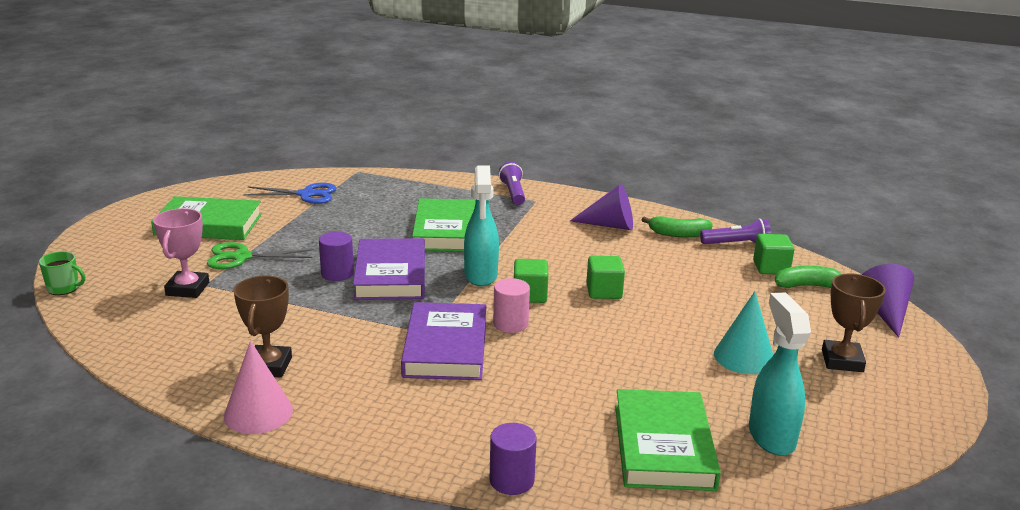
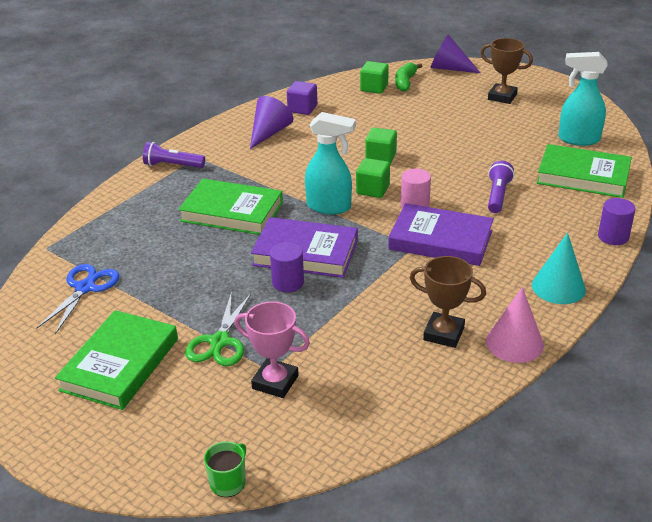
camera: 70 degrees left, 10 degrees up
(678, 234) = (302, 108): green banana -> purple cube
(737, 244) = (331, 91): purple flashlight -> purple flashlight (498, 195)
(744, 357) = (489, 126): turquoise cone -> turquoise cone (558, 287)

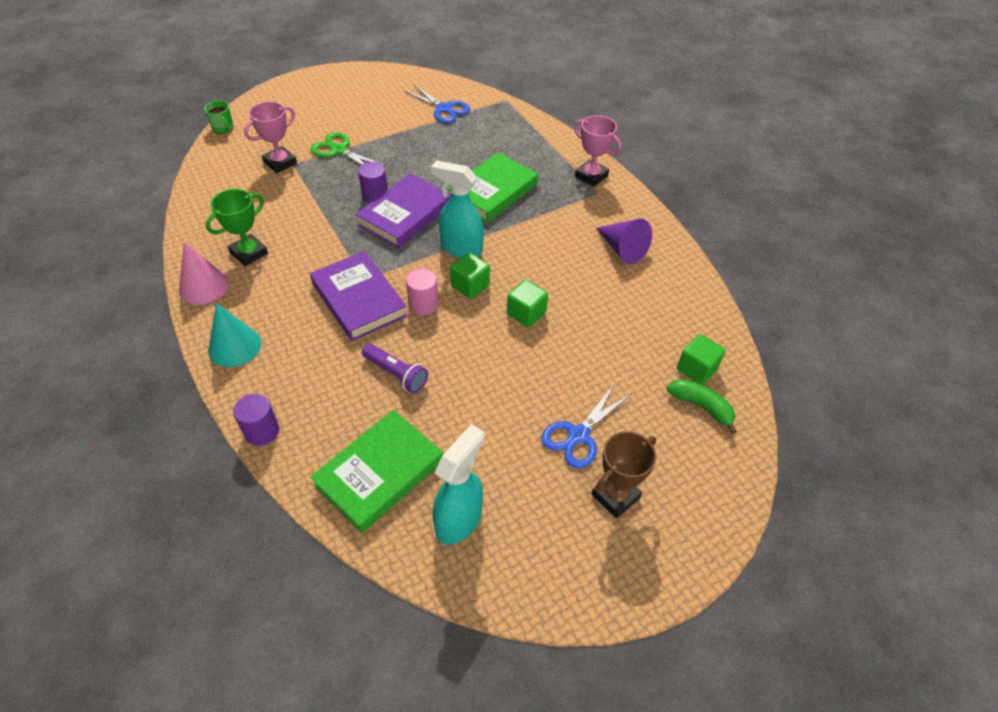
camera: 110 degrees right, 15 degrees up
(120, 364) = (354, 110): green book -> none
(172, 165) = (591, 176): purple flashlight -> pink trophy
(302, 108) = (667, 288): purple cube -> none
(329, 207) = (460, 248): turquoise spray bottle -> turquoise spray bottle turned 75 degrees clockwise
(440, 240) = (359, 299): purple book -> purple book turned 75 degrees counterclockwise
(443, 334) = (249, 253): brown trophy -> green trophy
(449, 68) = (730, 476): purple cone -> none
(472, 115) = (578, 435): none -> blue scissors

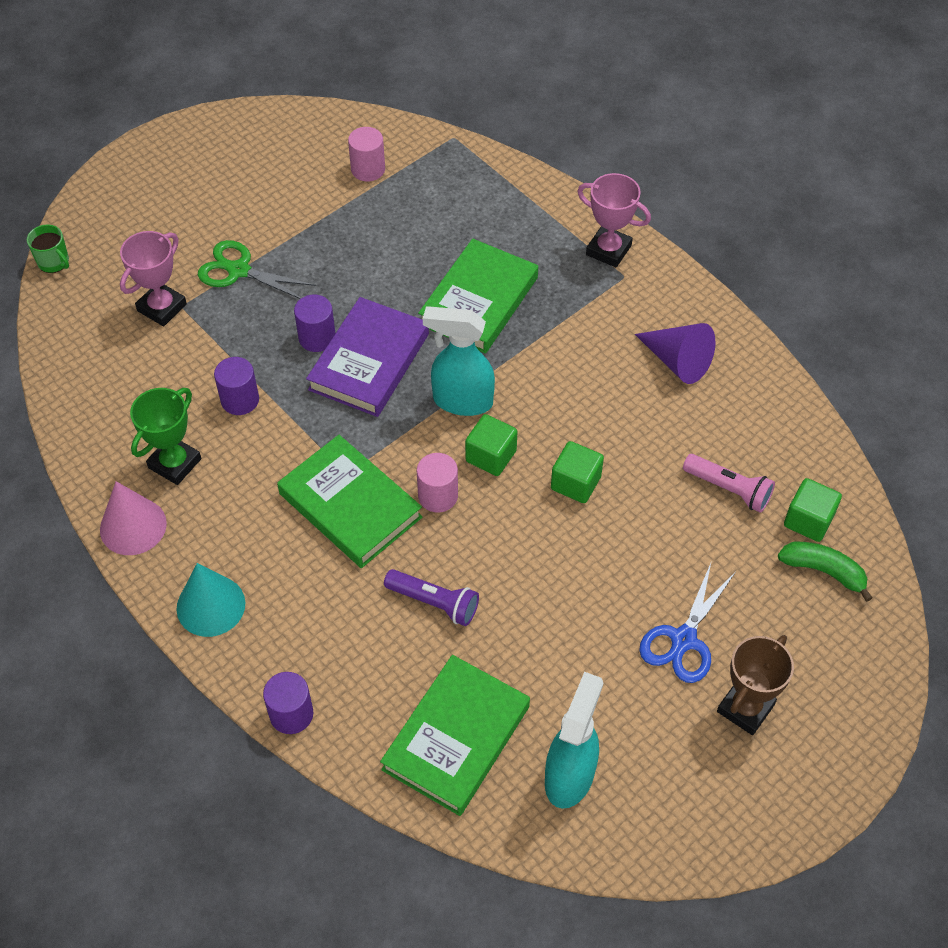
camera: 10 degrees left, 5 degrees up
(309, 223) = (240, 400): none -> purple cylinder
(359, 299) = (350, 505): purple book -> green book
(444, 109) = (368, 169): blue scissors -> pink cylinder
(640, 337) = (729, 489): none -> pink flashlight

